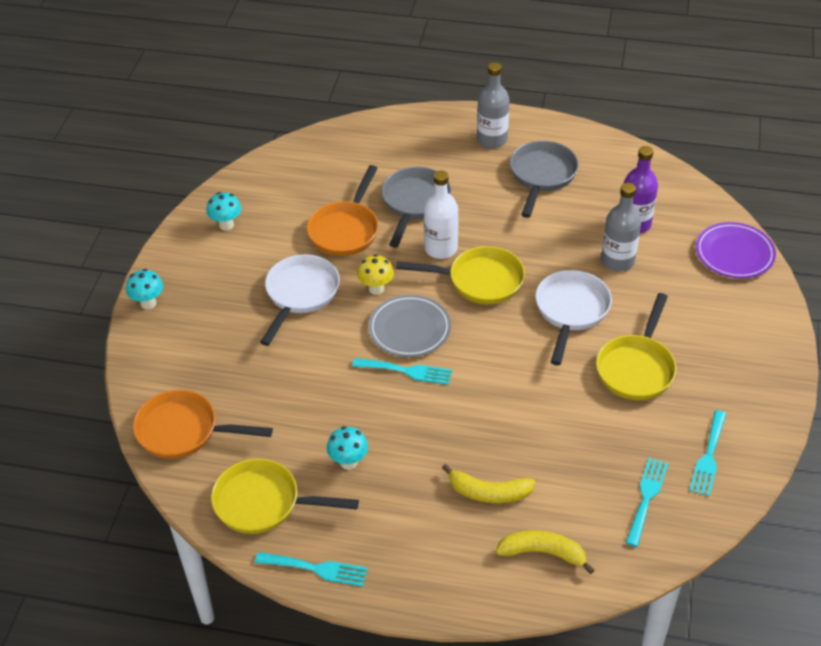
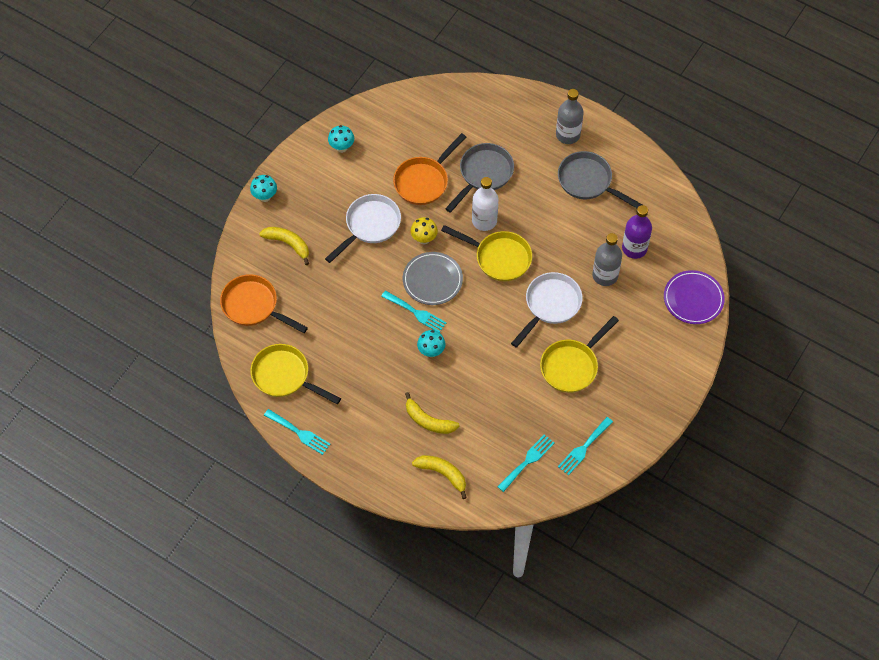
camera: 20 degrees right, 15 degrees up
(201, 346) = (288, 244): none -> yellow banana
(348, 462) = (349, 367): turquoise mushroom -> turquoise mushroom (431, 351)
(542, 176) = (588, 182): grey pan -> grey pan turned 90 degrees counterclockwise

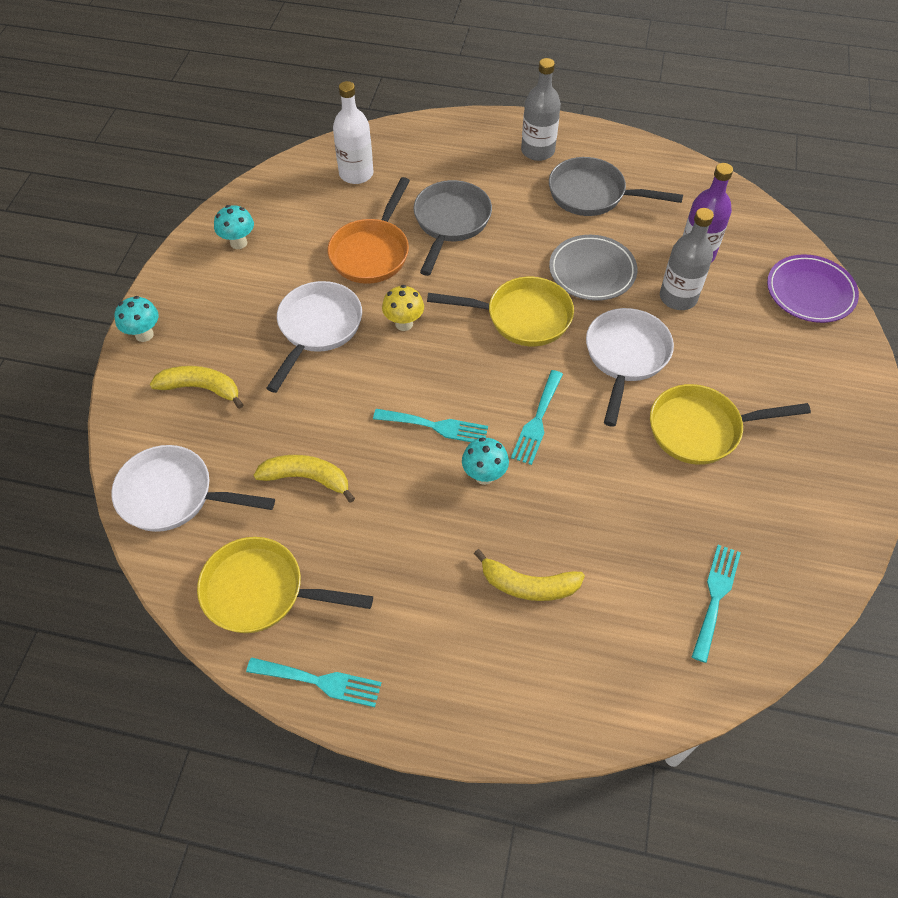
camera: 20 degrees left, 5 degrees down
(254, 306) = (174, 495): orange pan -> white pan
(432, 280) = (440, 374): grey plate -> grey plate (592, 271)
(442, 474) = (592, 667): yellow banana -> yellow banana (307, 478)
(484, 221) = (478, 277): white bottle -> white bottle (356, 174)
(572, 365) = (701, 429): yellow pan -> yellow pan turned 60 degrees clockwise
(583, 448) = (788, 545): turquoise fork -> turquoise fork (537, 421)

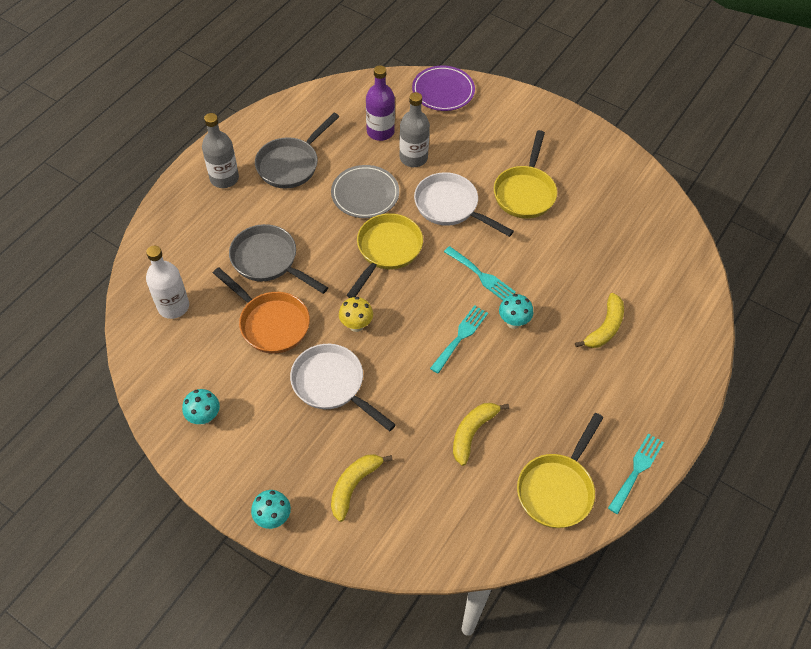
camera: 70 degrees left, 0 degrees up
(174, 495) = (451, 530): white pan -> none
(715, 596) = (643, 237): turquoise fork -> none

